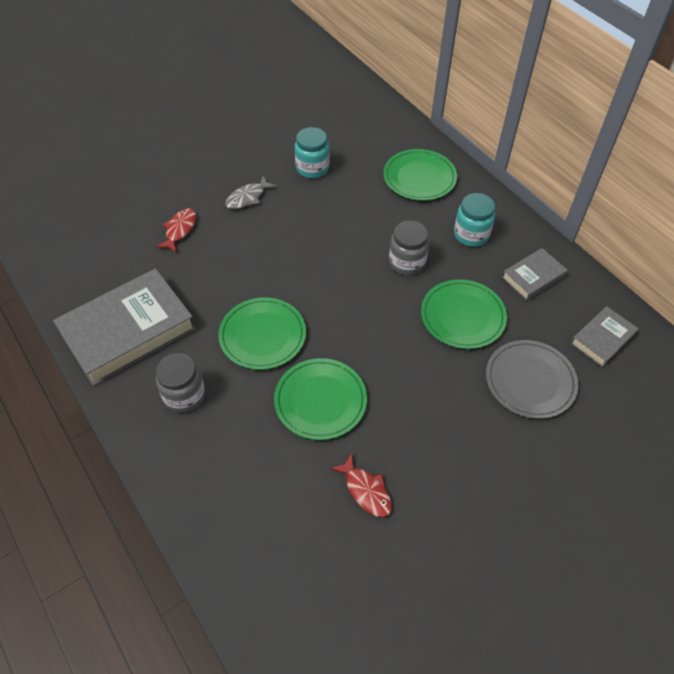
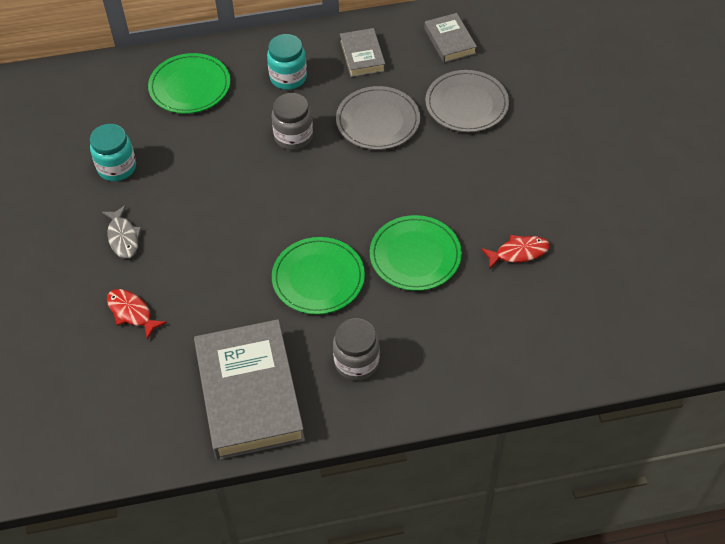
camera: 65 degrees left, 0 degrees up
(462, 316) = (378, 121): green plate -> grey plate

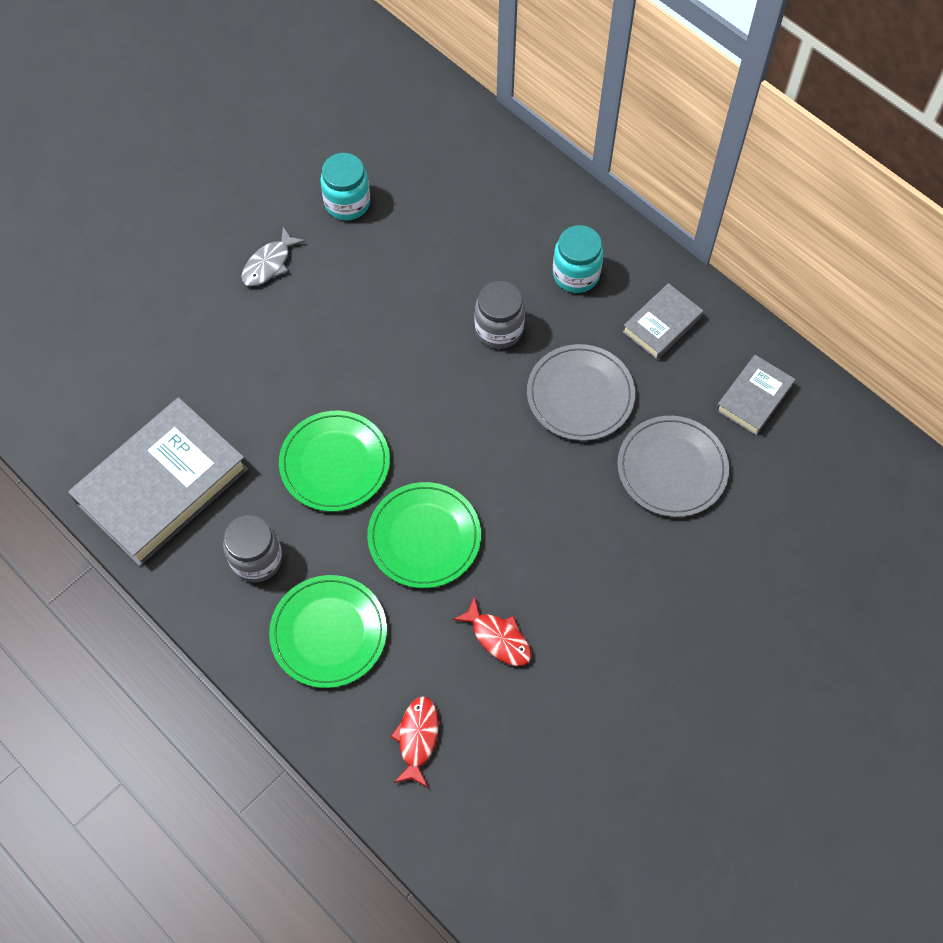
camera: 55 degrees right, 10 degrees up
(131, 312) = (189, 328): red fish -> red fish (417, 738)
(190, 86) = (495, 195): green plate -> green plate (328, 633)

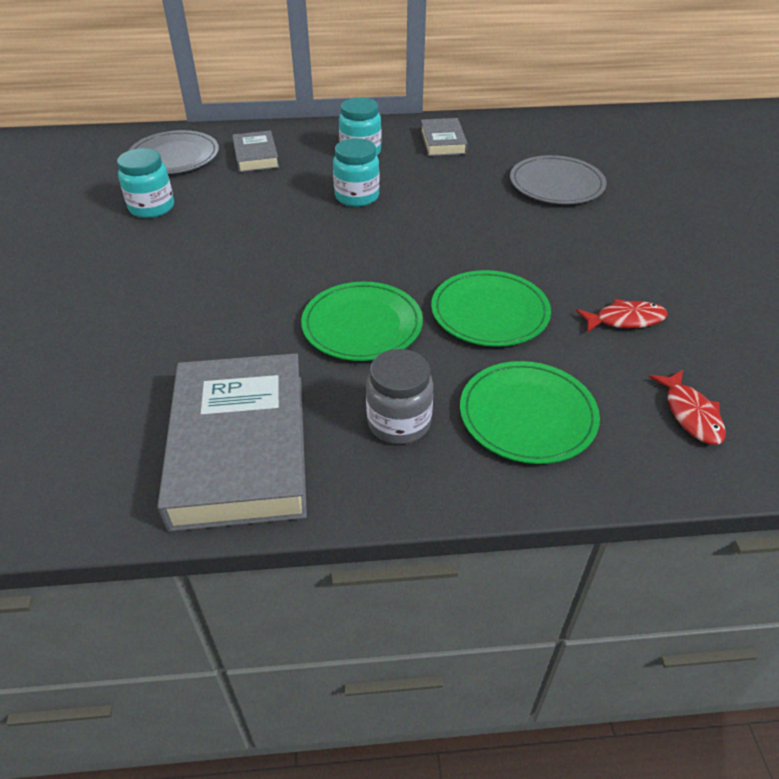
camera: 50 degrees left, 20 degrees down
(269, 264) = (134, 267): grey fish -> none
(417, 738) = (691, 414): red fish -> red fish turned 150 degrees counterclockwise
(499, 329) = (357, 197): grey jar -> turquoise jar
(580, 395) = (454, 191): grey plate -> grey plate (174, 156)
(754, 398) = (538, 137): grey book -> grey book (256, 156)

